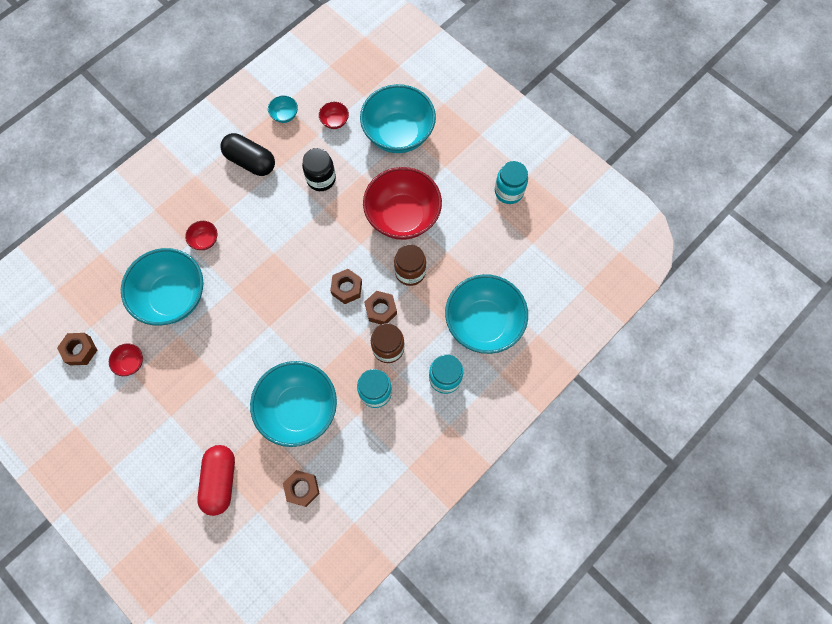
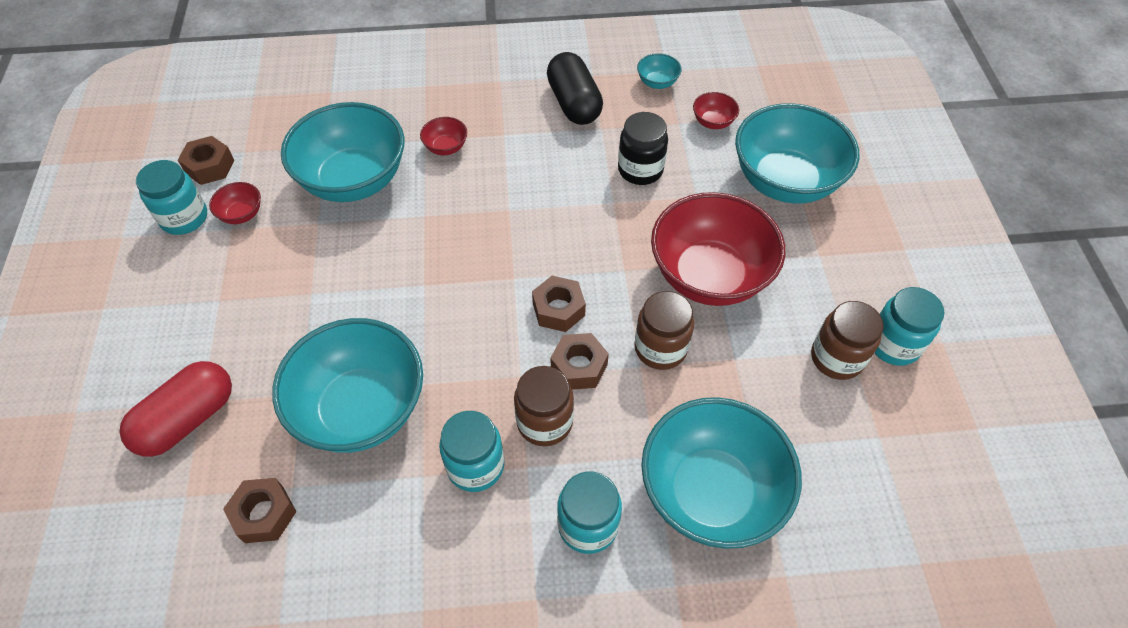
camera: 40 degrees right, 15 degrees down
(100, 389) = (184, 218): none -> turquoise jar
(490, 217) = (836, 358): none -> brown jar

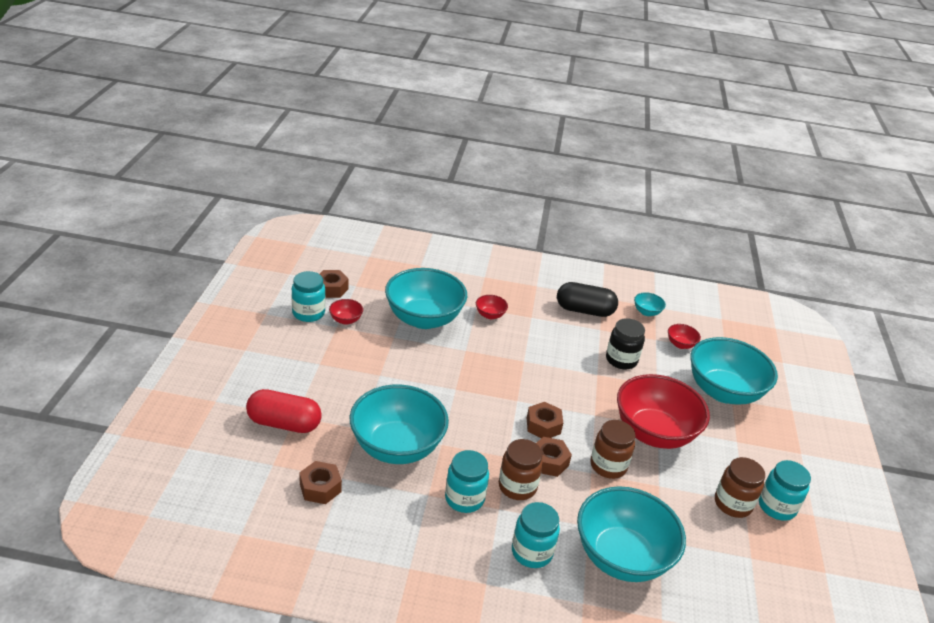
camera: 10 degrees right, 20 degrees down
(187, 419) = (284, 423): red capsule -> red capsule turned 45 degrees clockwise
(574, 103) = (584, 310): black capsule -> black capsule turned 75 degrees counterclockwise

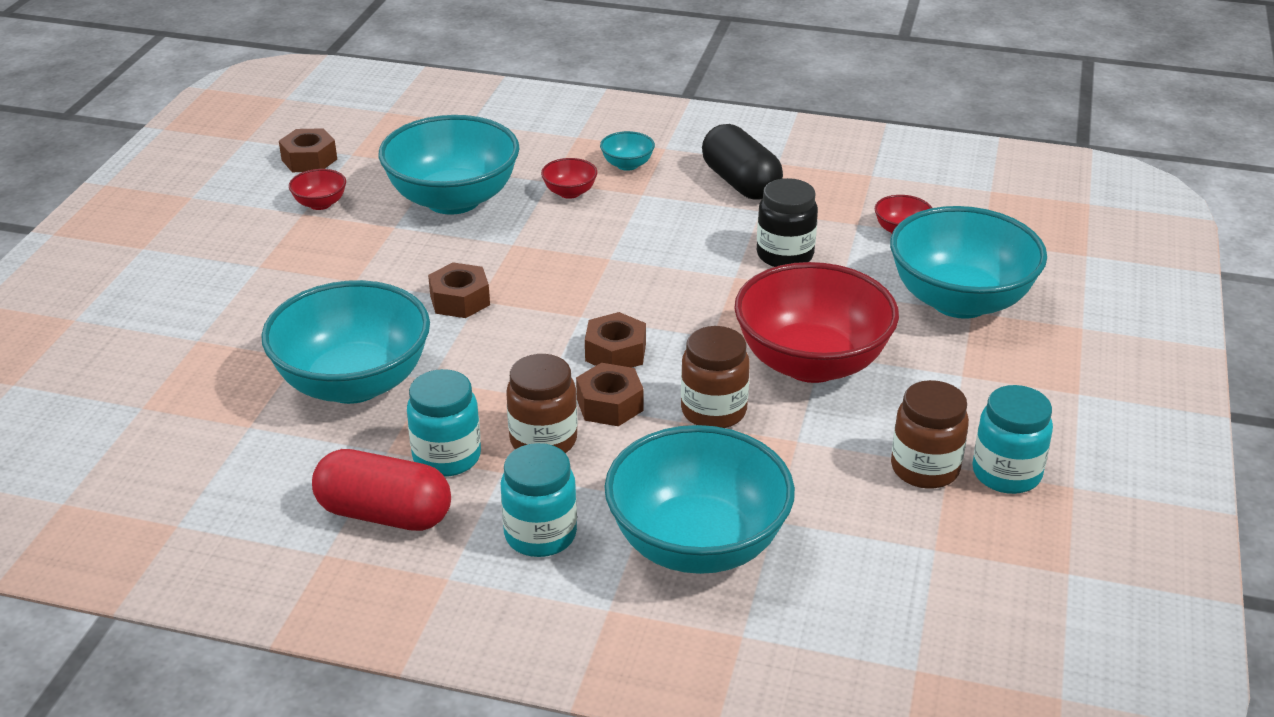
camera: 10 degrees right, 0 degrees up
(284, 423) = (176, 350): red capsule -> red capsule (384, 514)
(308, 313) = (261, 195): turquoise jar -> none
(320, 488) = (210, 440): brown nut -> brown nut (460, 300)
(584, 310) = (740, 183): black capsule -> black capsule turned 45 degrees clockwise
(646, 312) = (853, 183): turquoise bowl -> turquoise bowl (627, 165)

